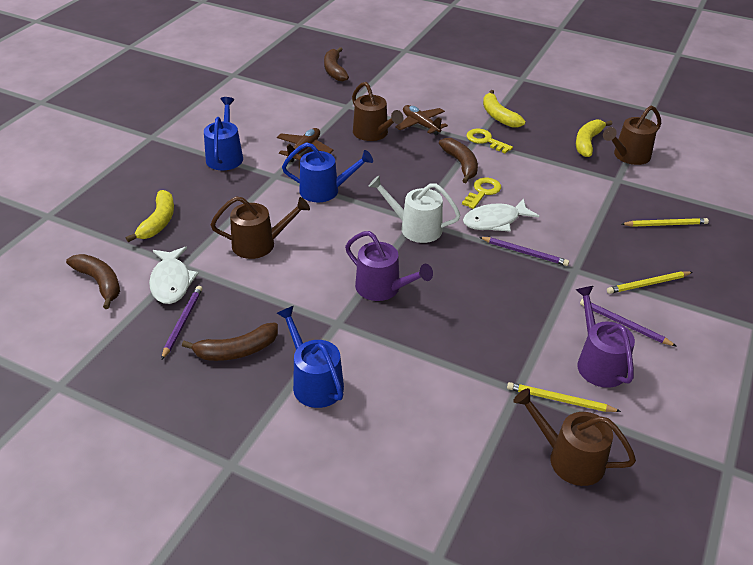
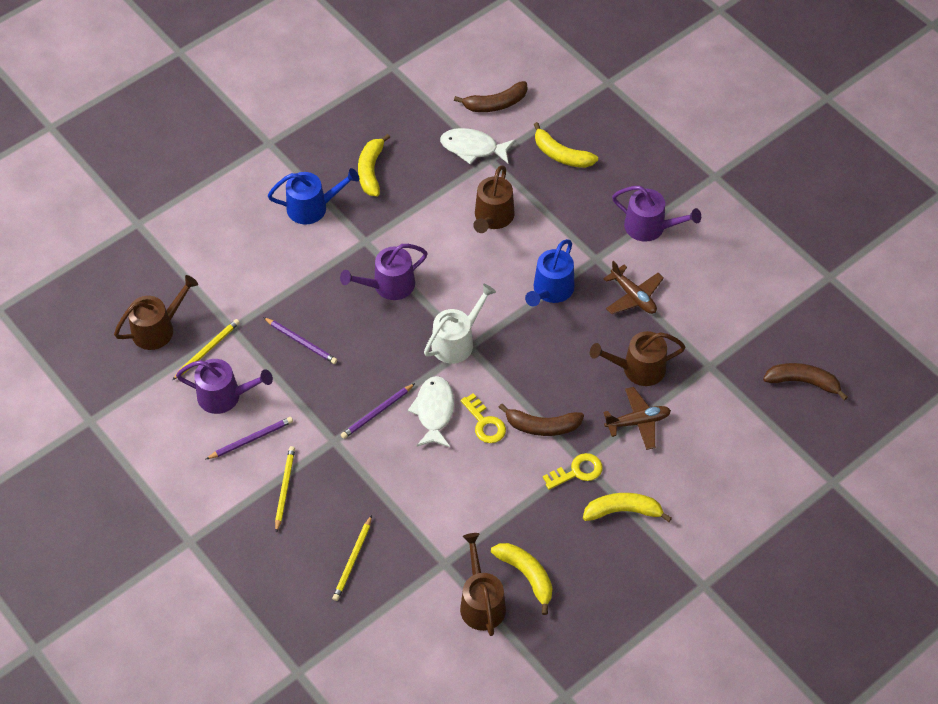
camera: 115 degrees right, 15 degrees up
(182, 322) = (420, 145): purple pencil -> purple pencil (301, 342)
(225, 156) = (650, 227): blue watering can -> purple watering can
(237, 351) = (371, 171): brown banana -> yellow banana

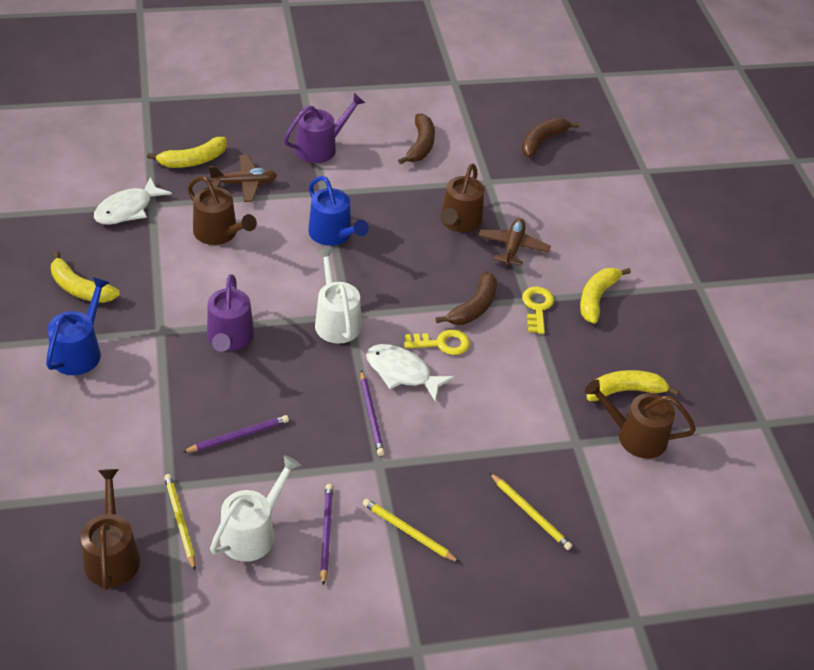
camera: 65 degrees left, 10 degrees down
(224, 396) = (252, 532): purple watering can -> white watering can
(495, 104) = (93, 172): brown banana -> brown banana (420, 145)
(633, 296) = (383, 190): brown plane -> brown plane (244, 183)

